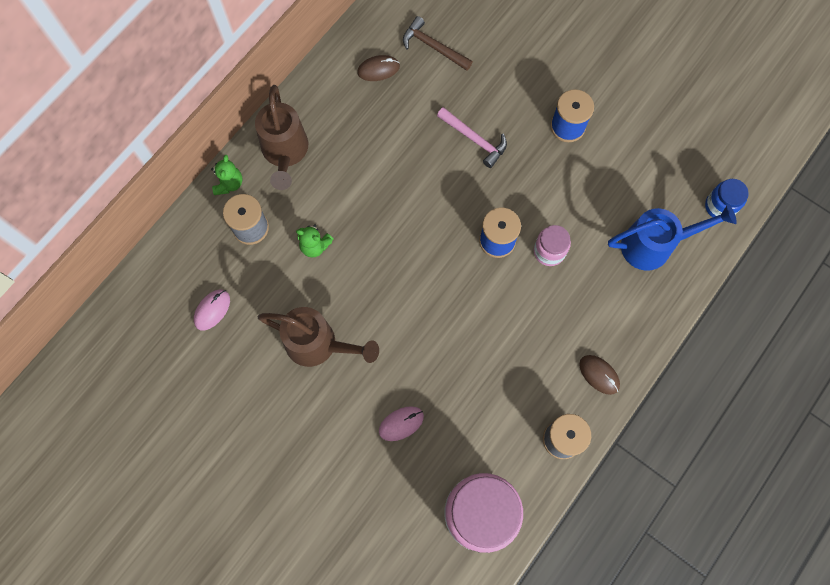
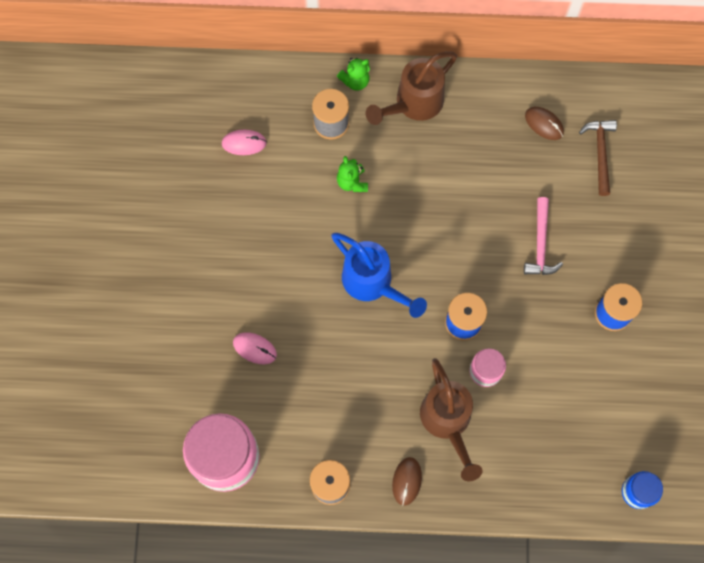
camera: 55 degrees right, 0 degrees up
(318, 344) = (273, 241): brown watering can -> brown watering can (448, 421)
(653, 245) = (557, 456): blue watering can -> blue watering can (372, 283)

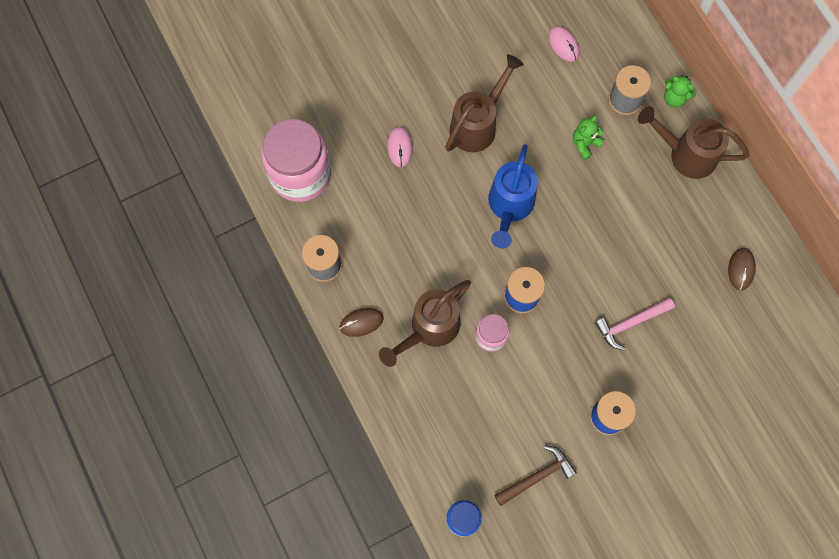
camera: 60 degrees right, 0 degrees up
(275, 265) = (477, 125): none -> brown watering can
(600, 153) = (747, 331): brown hammer -> brown hammer (537, 476)

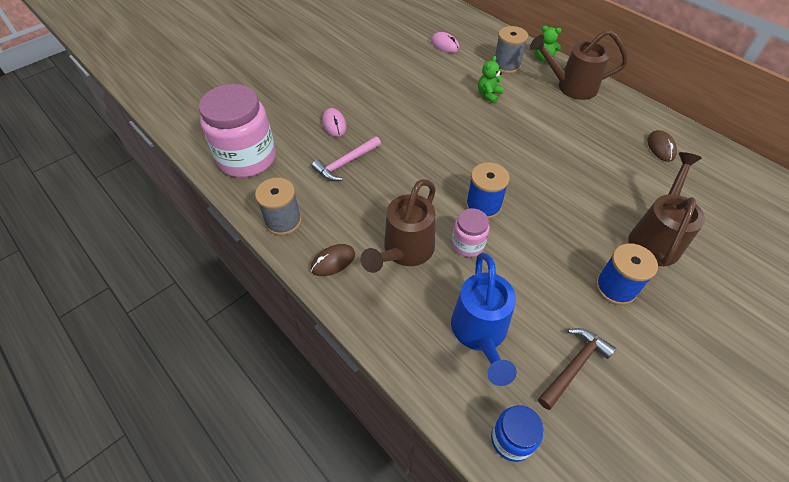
camera: 15 degrees left, 20 degrees down
(477, 125) = (396, 99): brown watering can -> brown watering can (655, 238)
(509, 206) = (444, 144): blue watering can -> blue watering can (480, 333)
(630, 323) = (592, 205): pink hammer -> pink hammer (345, 163)

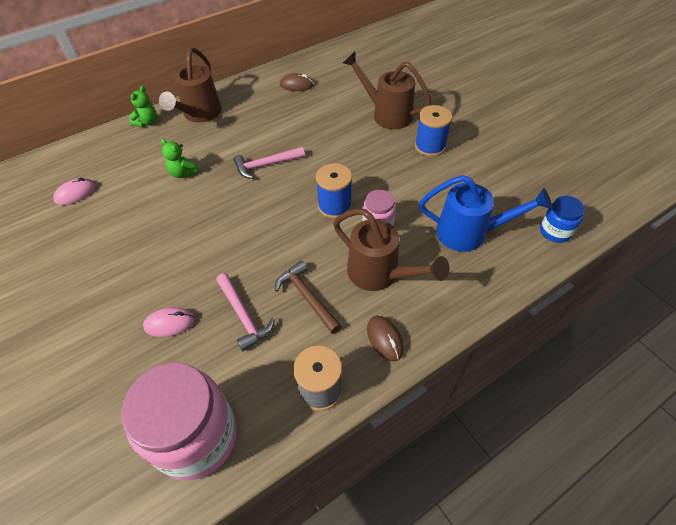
camera: 80 degrees left, 0 degrees up
(506, 65) = (143, 150): grey spool -> none
(521, 145) = (266, 165): none -> pink hammer
(574, 366) = (495, 184): brown hammer -> brown hammer (307, 296)

